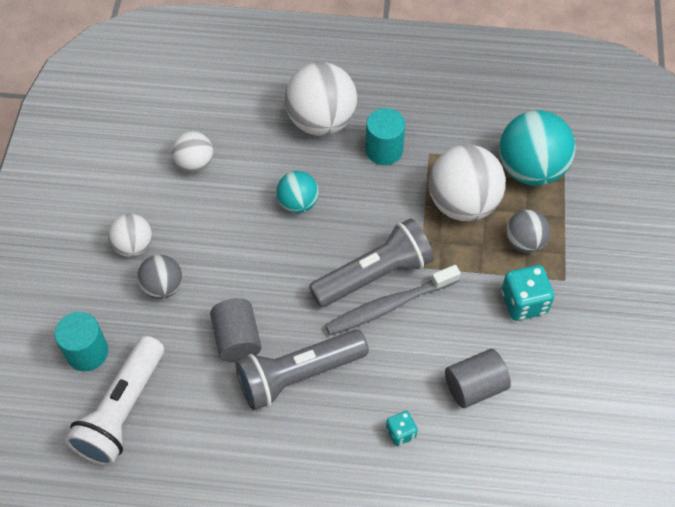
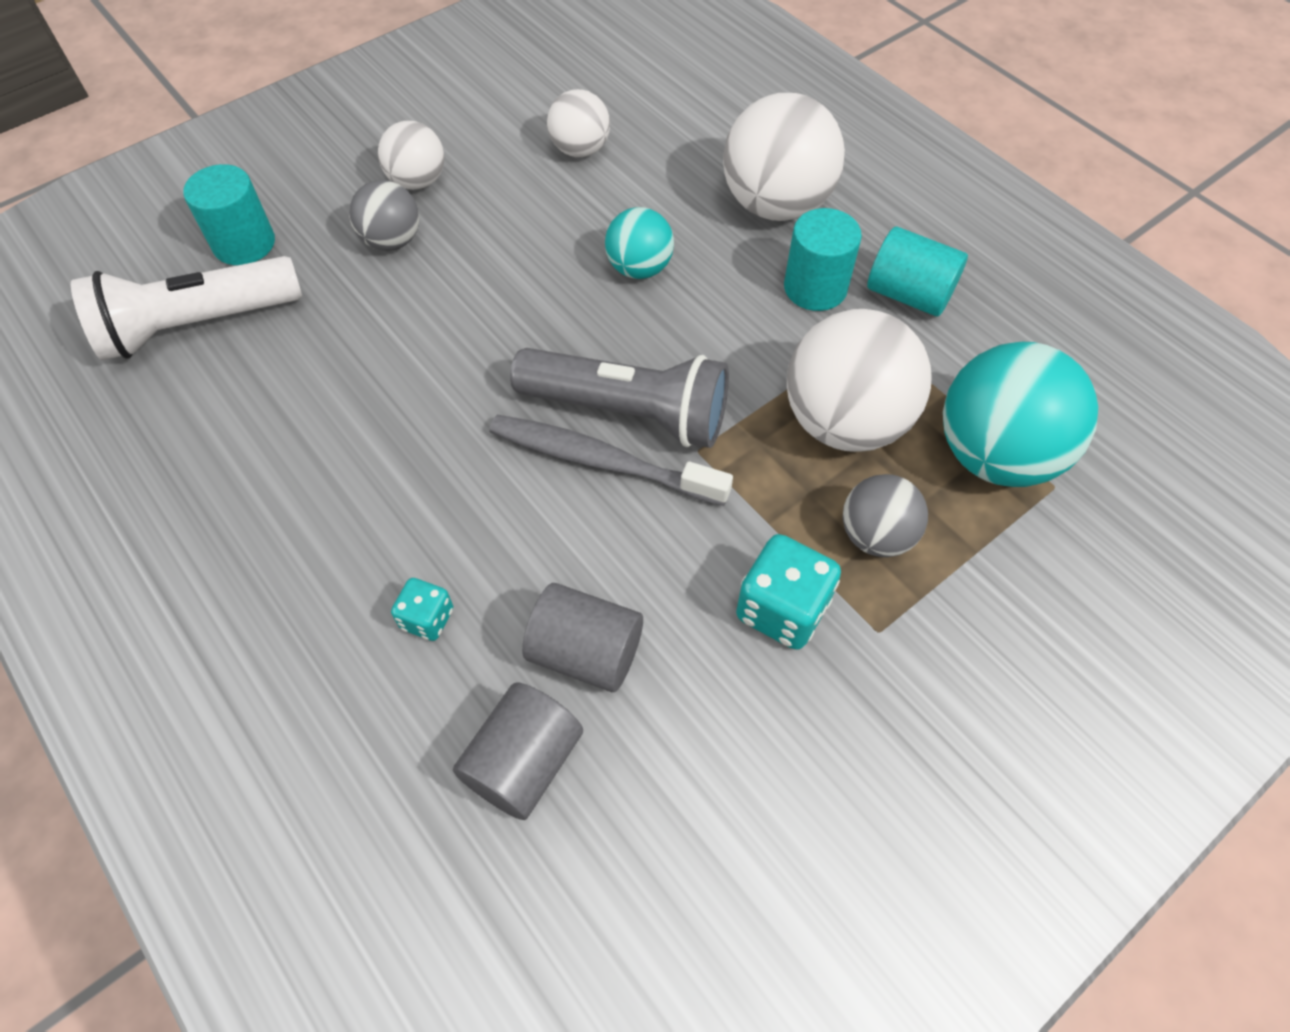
camera: 45 degrees right, 0 degrees up
(237, 339) = (393, 352): grey cylinder -> grey cylinder (524, 762)
(298, 376) = (402, 447): grey flashlight -> none
(425, 122) = (909, 294): none -> turquoise cylinder

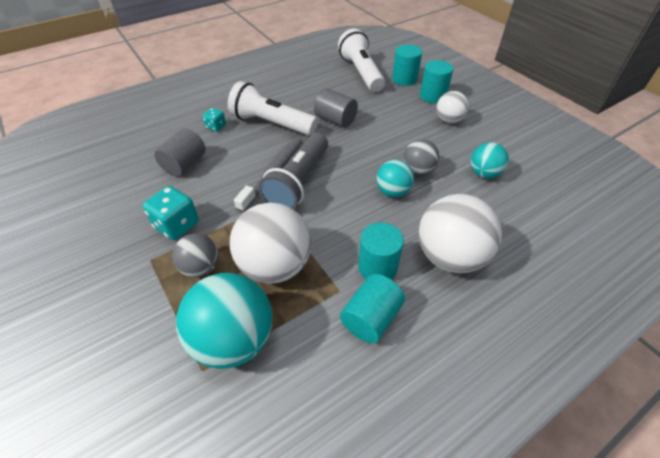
camera: 95 degrees right, 10 degrees down
(324, 199) = (432, 96): none -> turquoise cylinder
(392, 241) = (408, 114): grey ball -> grey ball (418, 170)
(418, 492) = (271, 124): none -> white flashlight
(524, 762) = (150, 148): grey cylinder -> grey cylinder (335, 120)
(580, 150) = (484, 173): white ball -> turquoise ball

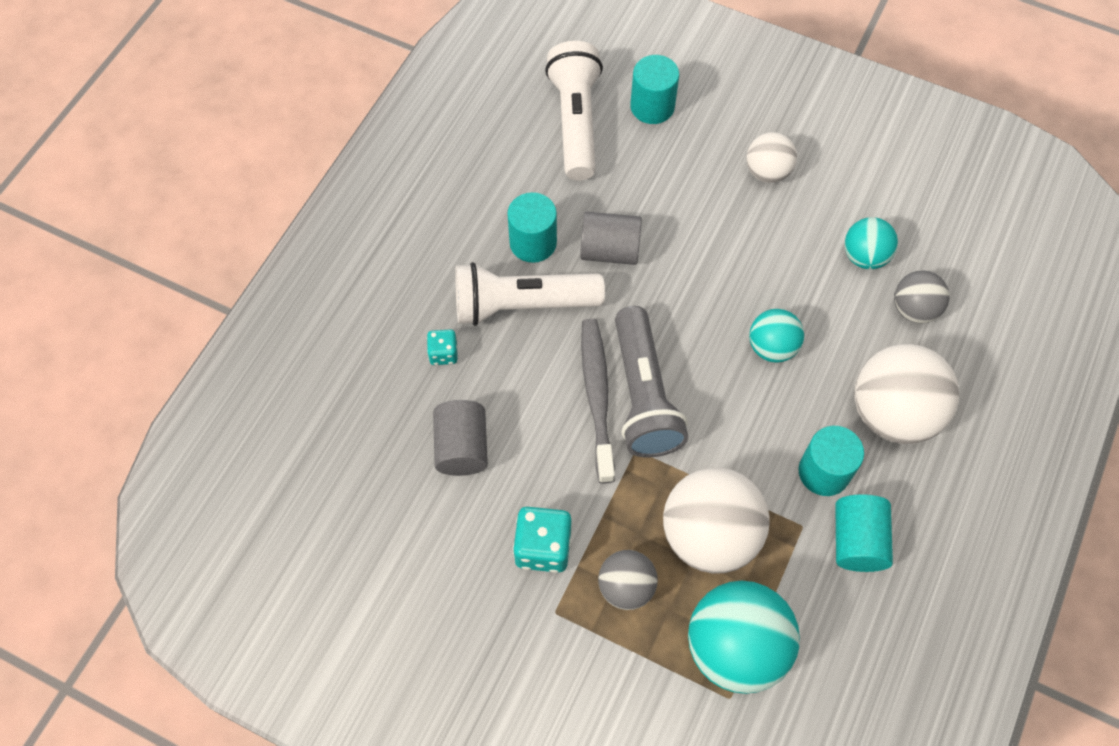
camera: 30 degrees left, 15 degrees up
(361, 73) = (575, 122): white flashlight -> white flashlight turned 45 degrees clockwise
(418, 170) = (781, 293): grey ball -> grey ball (914, 309)
(432, 96) = (716, 128): turquoise cylinder -> turquoise cylinder (533, 243)

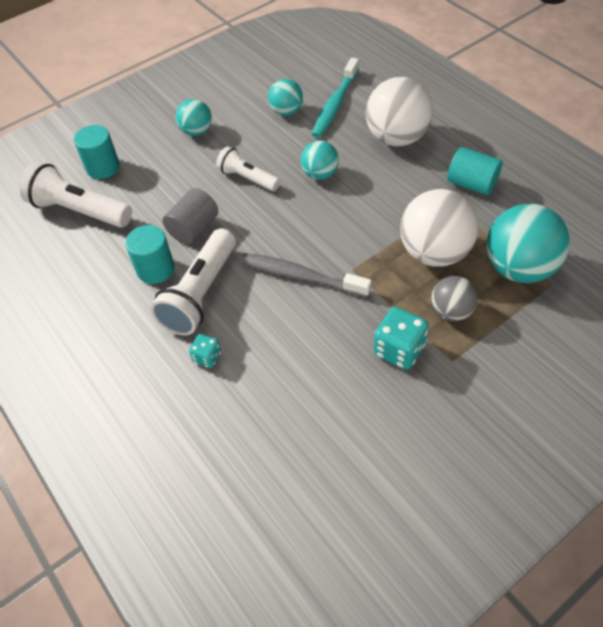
camera: 60 degrees left, 10 degrees down
(462, 447) = (292, 373): grey cylinder -> none
(644, 395) = (315, 250): grey flashlight -> none
(719, 268) = (247, 178): none -> white flashlight
(767, 172) = (196, 131): white ball -> turquoise ball
(824, 472) = (418, 182): turquoise cylinder -> none
(914, 309) = (335, 104): grey ball -> turquoise toothbrush

